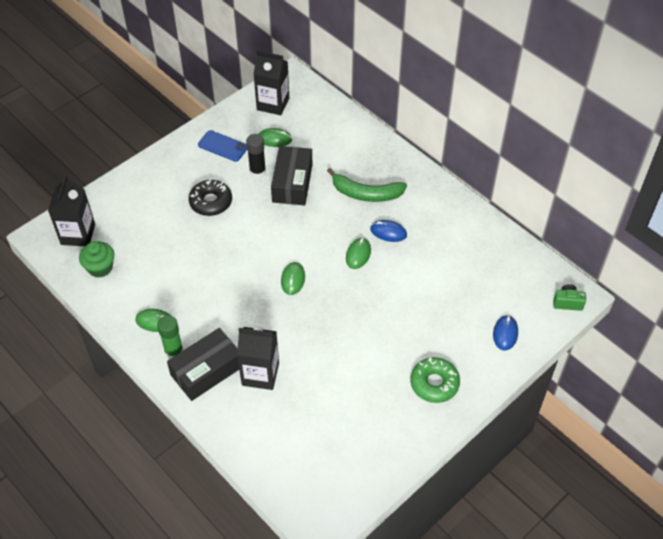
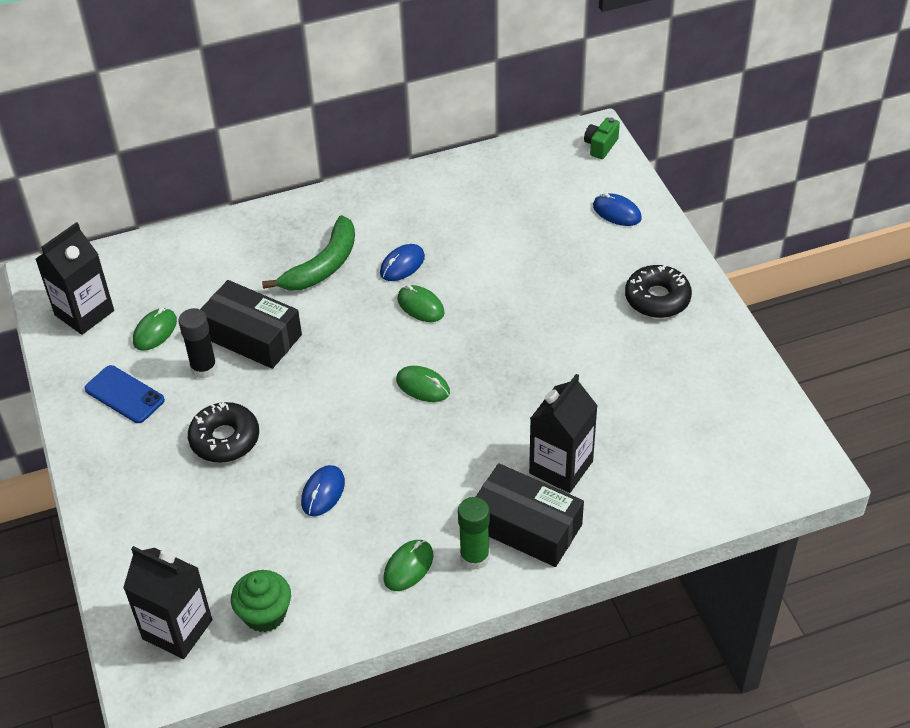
camera: 65 degrees left, 5 degrees down
(192, 261) = (323, 492): none -> blue mouse
(206, 370) = (526, 526): black box -> black box turned 45 degrees counterclockwise
(223, 146) = (124, 394): blue phone -> blue phone turned 75 degrees clockwise
(434, 383) = (657, 298): green donut -> black donut

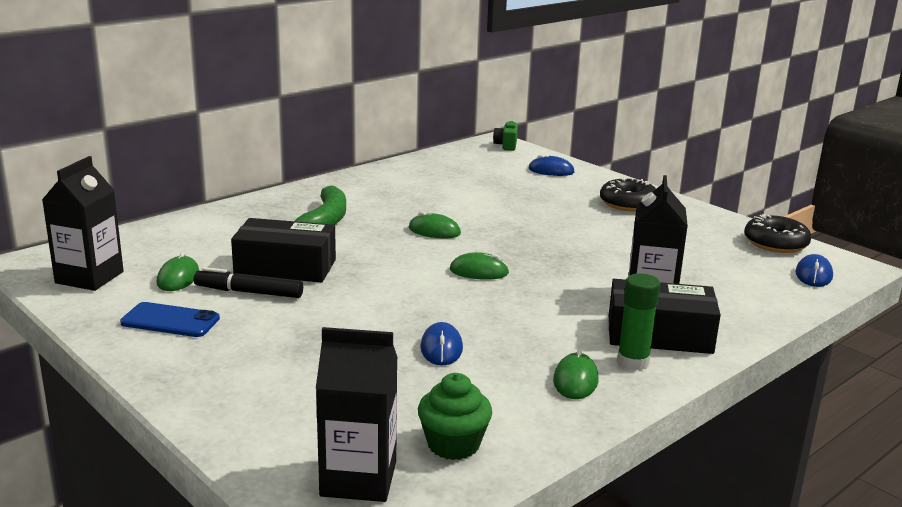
camera: 25 degrees left, 25 degrees down
(204, 368) = (249, 292): black glue stick -> black marker
(225, 439) = (306, 332): black donut -> black donut (775, 243)
(402, 265) = (397, 213): blue mouse -> blue mouse (813, 275)

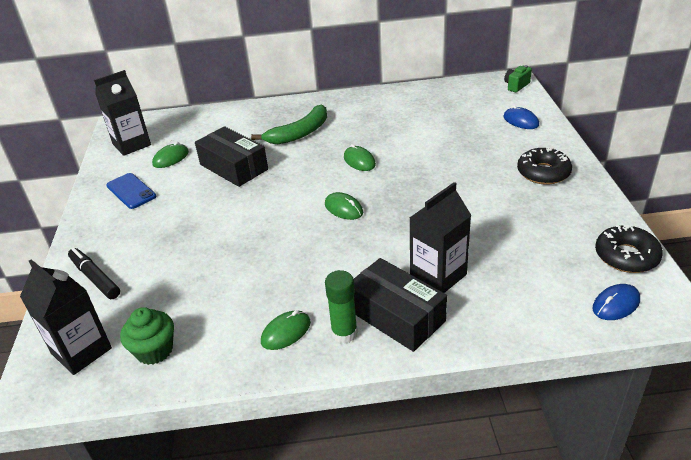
camera: 40 degrees right, 15 degrees up
(249, 292) = (192, 182): black marker -> black marker (95, 278)
(441, 348) = (240, 268): blue mouse -> none

